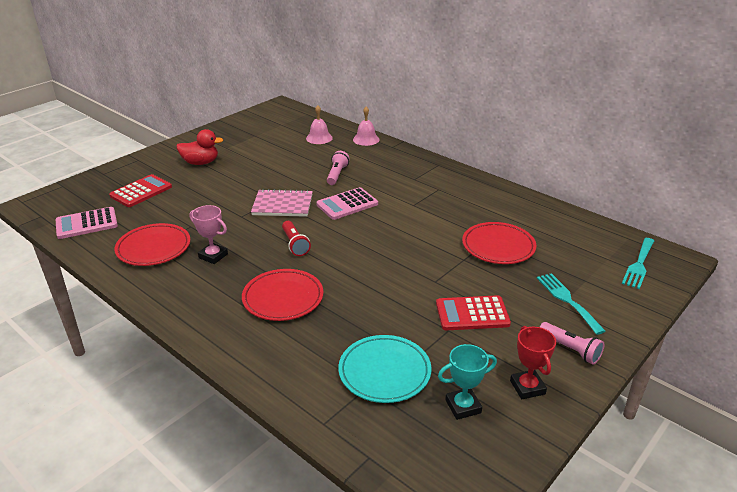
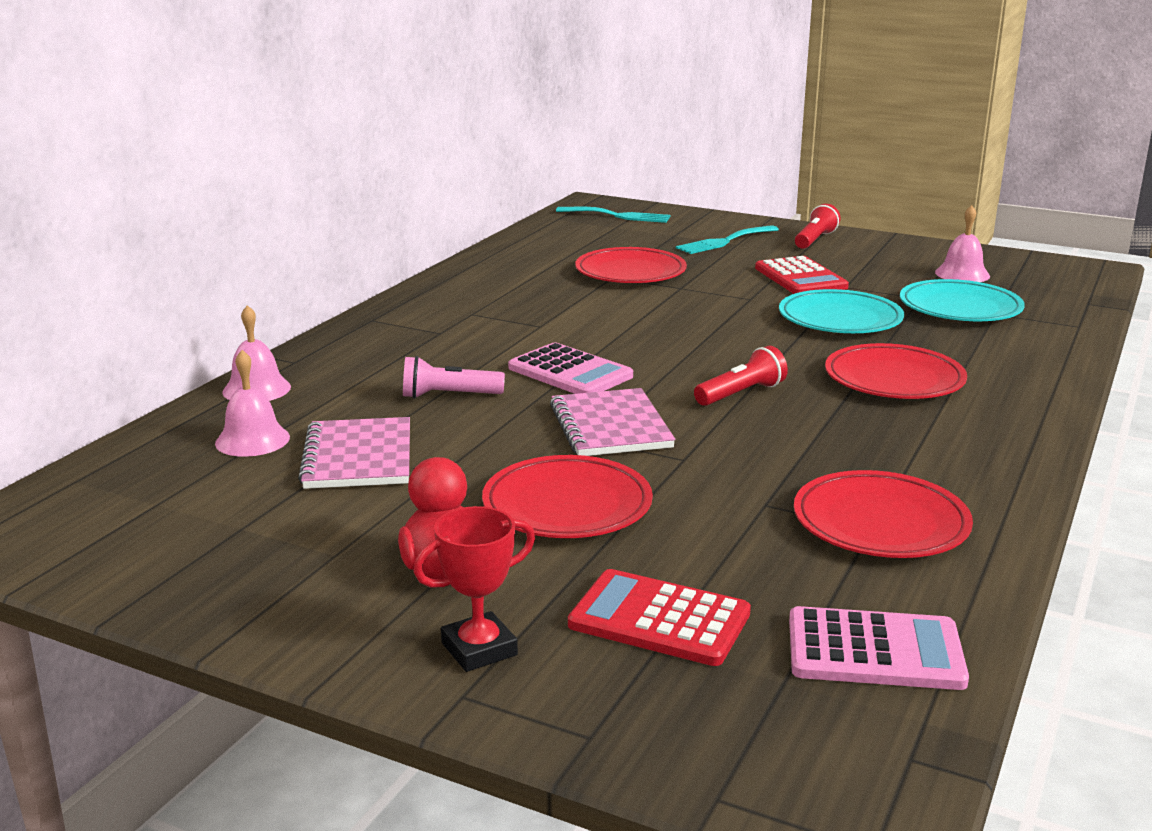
camera: 105 degrees left, 10 degrees down
(86, 223) = (874, 651): pink calculator -> pink calculator turned 45 degrees counterclockwise
(213, 256) = (844, 455): pink trophy -> none
(224, 187) = (567, 505): none -> red plate
(291, 154) = (358, 457): none -> pink notebook
(384, 307) = (840, 319): none -> turquoise plate
(463, 406) = (962, 274): turquoise trophy -> pink bell
(527, 387) = (897, 253): red trophy -> red trophy (479, 649)
(570, 349) = (815, 240): pink flashlight -> red flashlight

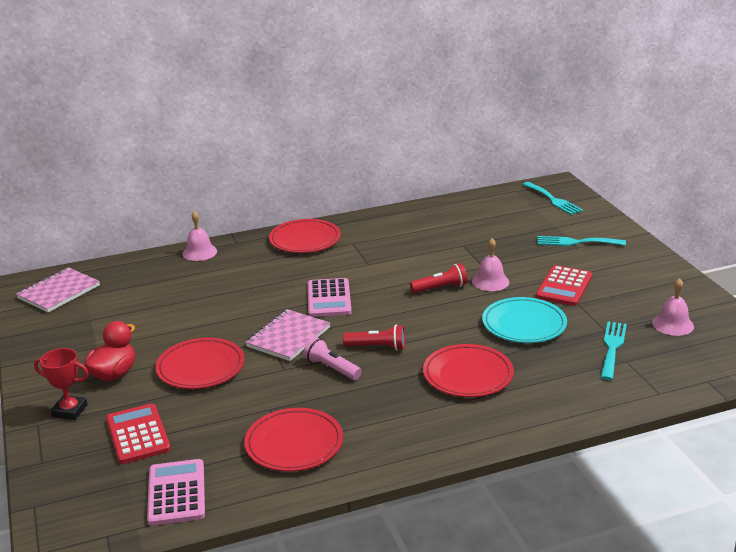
camera: 45 degrees right, 5 degrees up
(252, 440) = (157, 279): pink bell -> pink bell (490, 281)
(358, 457) = (175, 305): pink notebook -> pink notebook (59, 292)
(448, 396) = (258, 289): pink flashlight -> pink flashlight (331, 368)
(630, 272) = (478, 245): red plate -> red plate (305, 240)
(815, 240) = (635, 261): red flashlight -> red flashlight (441, 288)
(874, 651) = (176, 493): pink calculator -> pink calculator turned 150 degrees counterclockwise
(960, 308) = (612, 347): turquoise plate -> turquoise fork

